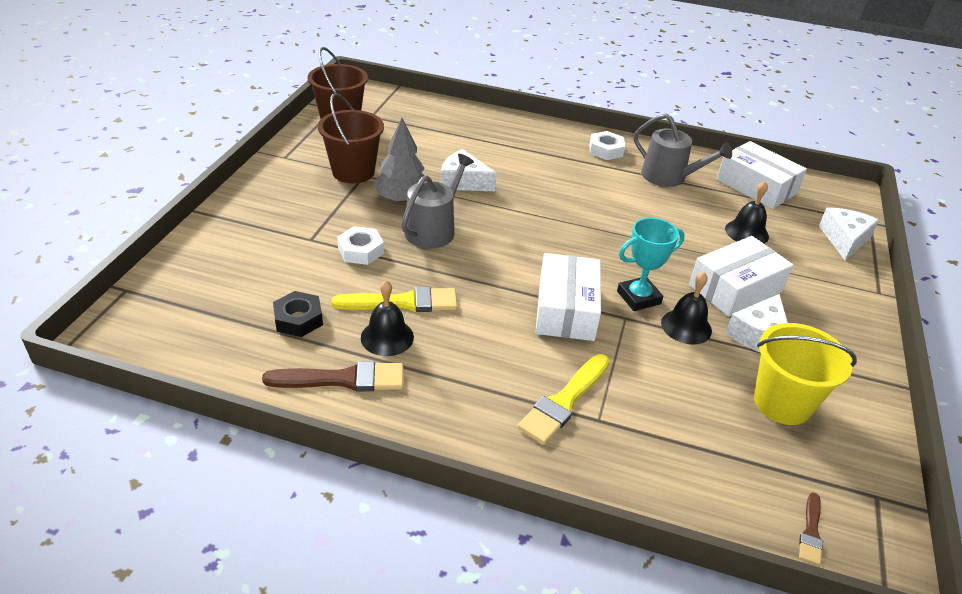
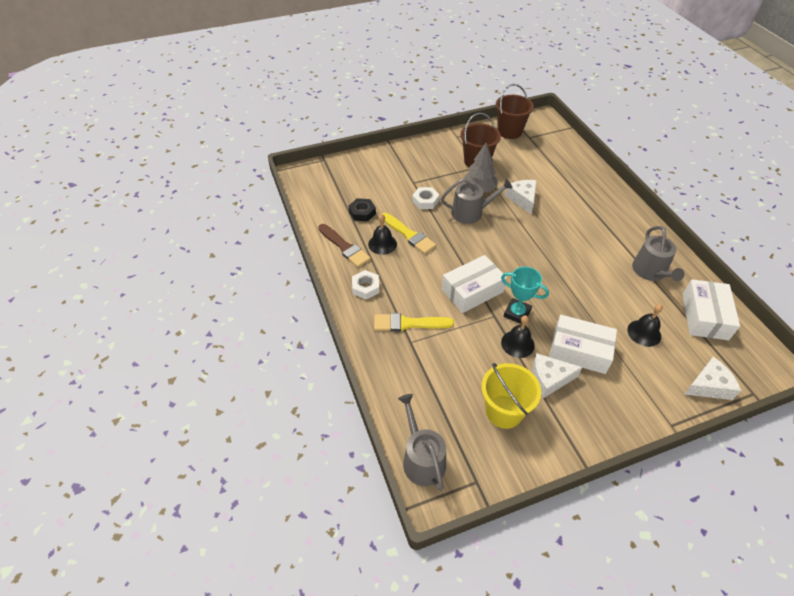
camera: 55 degrees right, 10 degrees up
(606, 150) = (636, 232): white nut -> white nut (365, 287)
(811, 532) = (422, 459): brown brush -> grey watering can

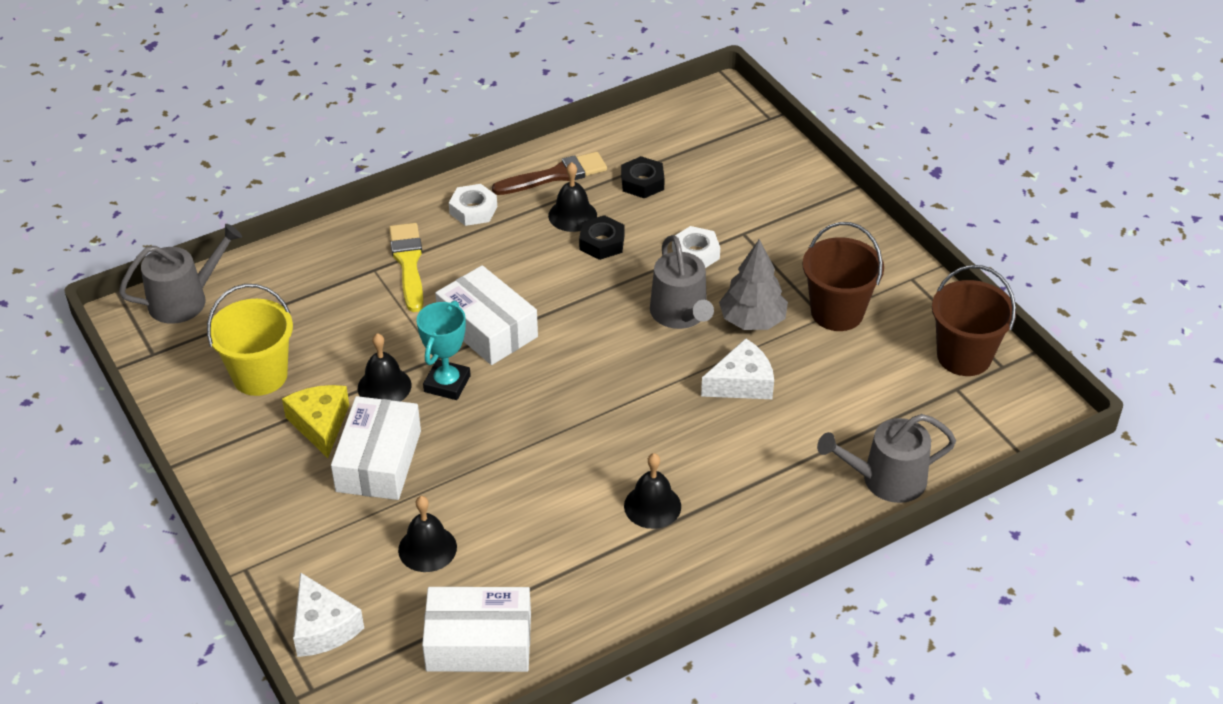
camera: 80 degrees right, 5 degrees down
(344, 247) = (555, 175): brown brush -> brown brush turned 150 degrees counterclockwise
(409, 235) = (602, 243): yellow brush -> black nut
(549, 379) = (320, 424): white cheese -> yellow cheese
(605, 241) = (652, 506): none -> black bell
(650, 272) = (580, 570): grey watering can -> grey watering can (886, 480)

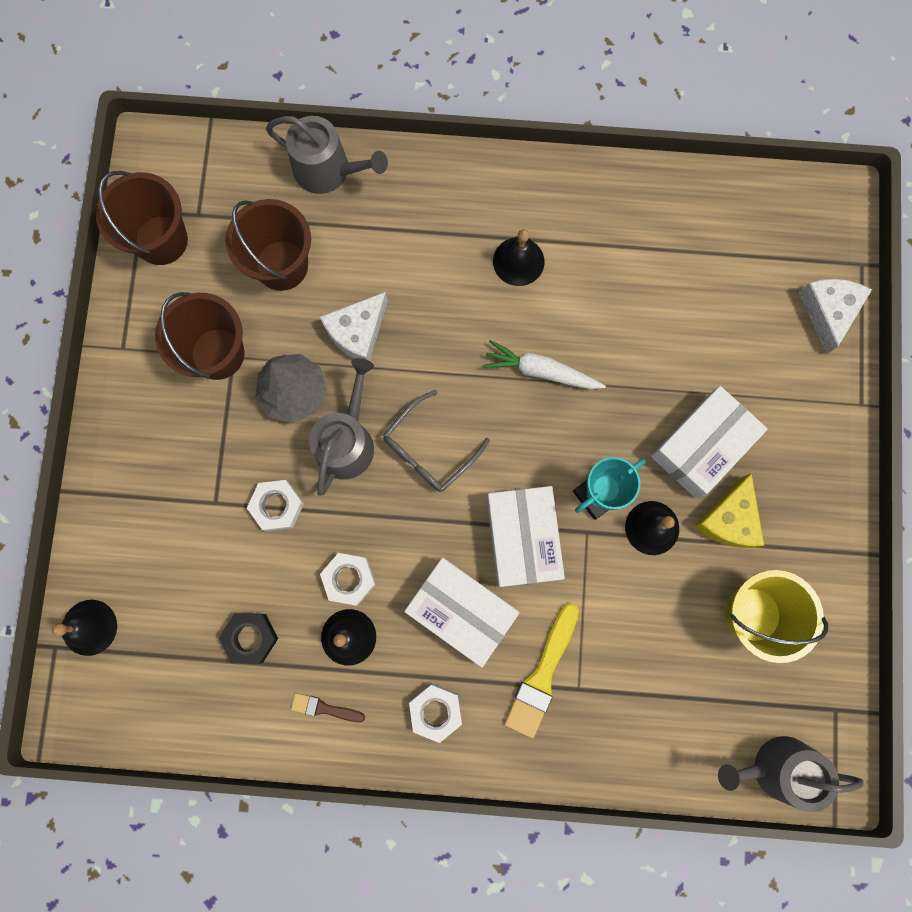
camera: 145 degrees left, 35 degrees up
(427, 548) = (712, 333): black bell -> black bell (89, 627)
(479, 642) = (722, 227): white box -> white box (461, 611)
(555, 175) = (324, 708): brown brush -> brown brush, size x0.54
(563, 438) = (541, 371): none -> white carrot
(602, 243) = (349, 579): black nut -> white nut
(611, 342) = (429, 449): none -> grey glasses
(742, 383) = (358, 332): white cheese -> white cheese turned 60 degrees counterclockwise
(850, 392) = (281, 265): none -> brown bucket

